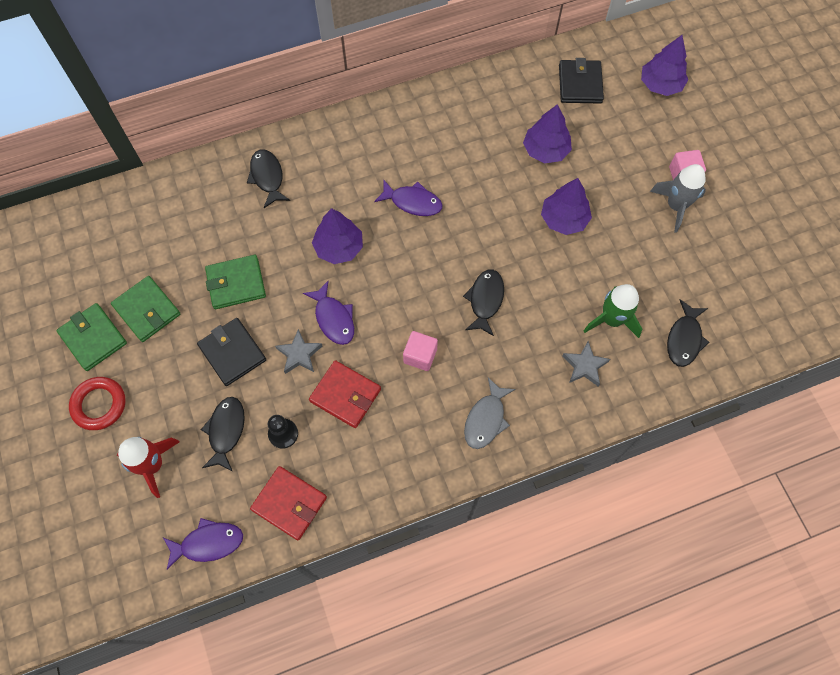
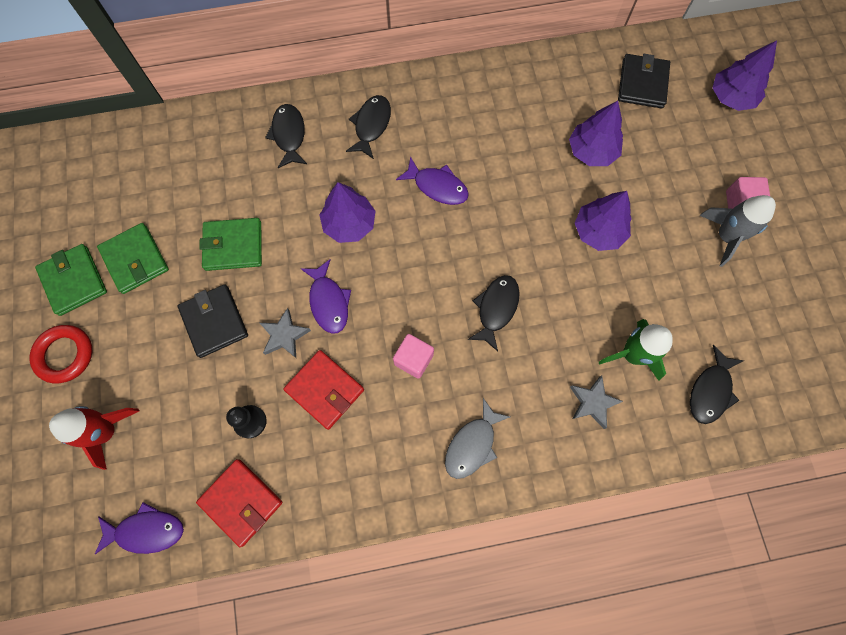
camera: 10 degrees right, 5 degrees up
(226, 431) = (190, 407): black fish -> black fish (371, 125)

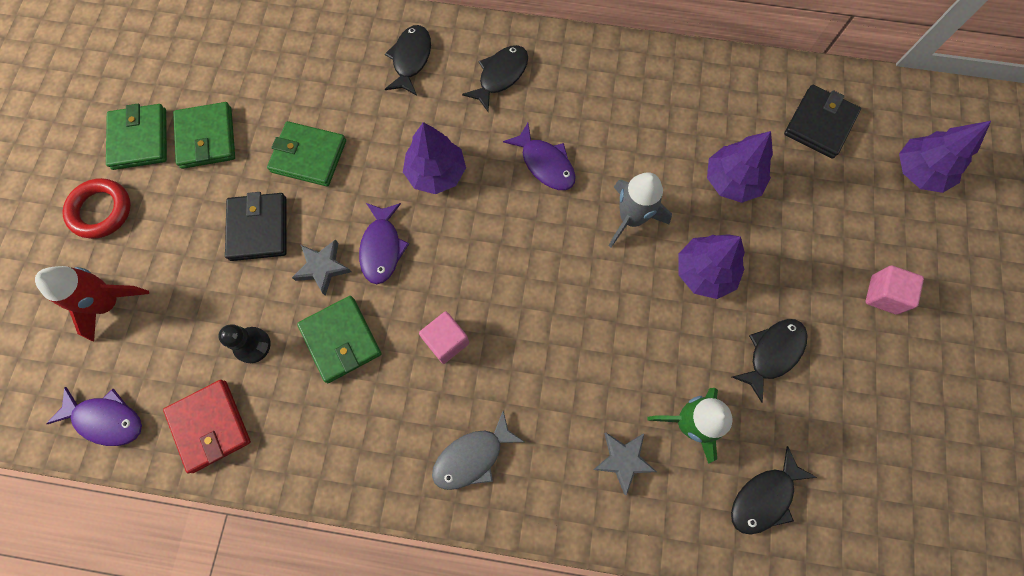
camera: 20 degrees right, 0 degrees up
(325, 390) = (341, 340): red wallet -> green wallet
(496, 309) = (556, 318): black fish -> black fish (772, 353)
(726, 236) = (851, 328): grey rocket -> grey rocket (631, 218)

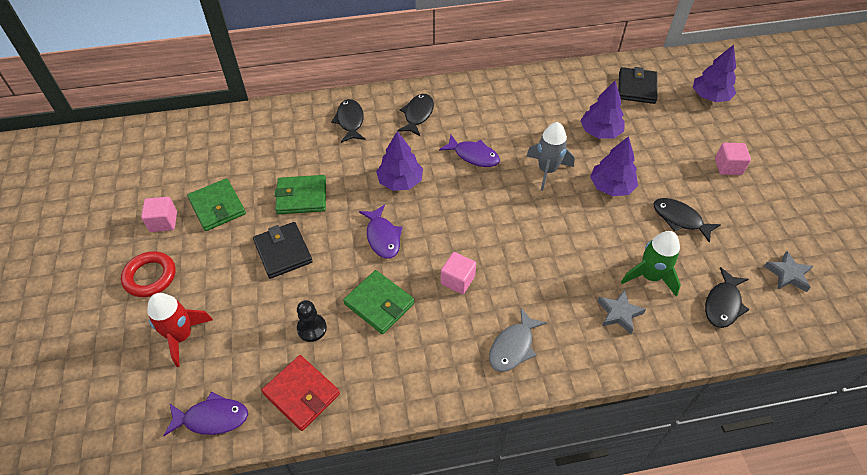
camera: 20 degrees left, 20 degrees down
(140, 139) = (163, 222): green wallet -> pink cube
(323, 267) = (344, 262): grey star -> grey star (788, 274)
(772, 353) = (680, 219): black fish -> black fish turned 75 degrees counterclockwise

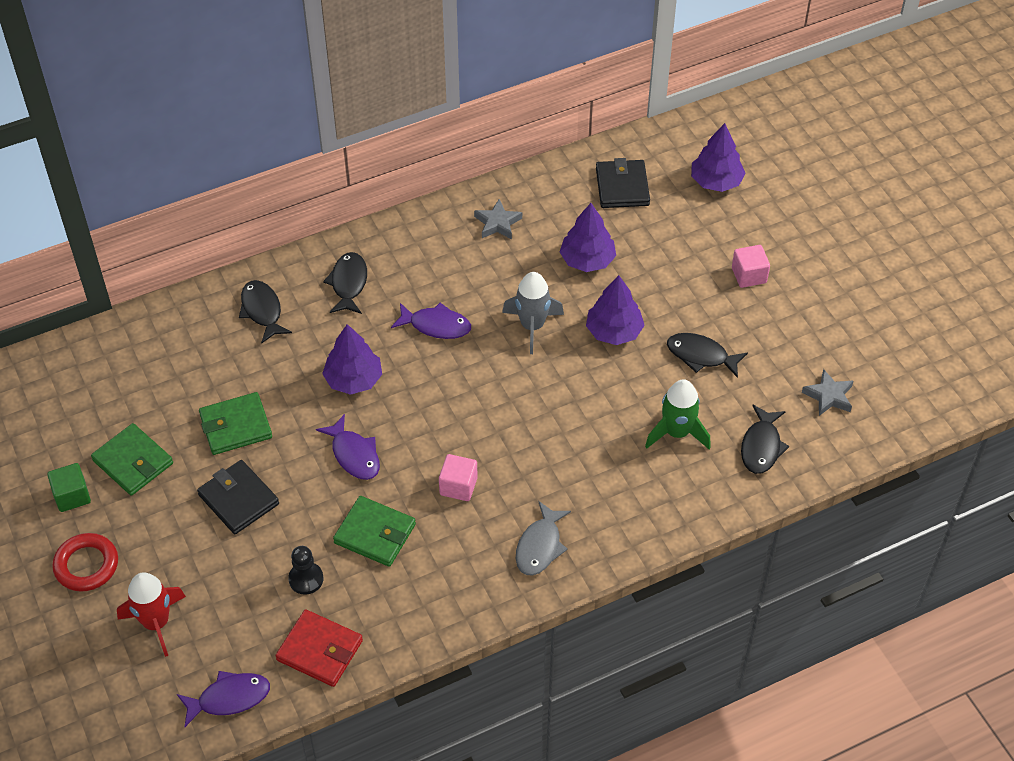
camera: 15 degrees left, 0 degrees up
(163, 222) = (72, 496): pink cube -> green cube
(619, 313) = (649, 483): grey star -> grey star (498, 223)

